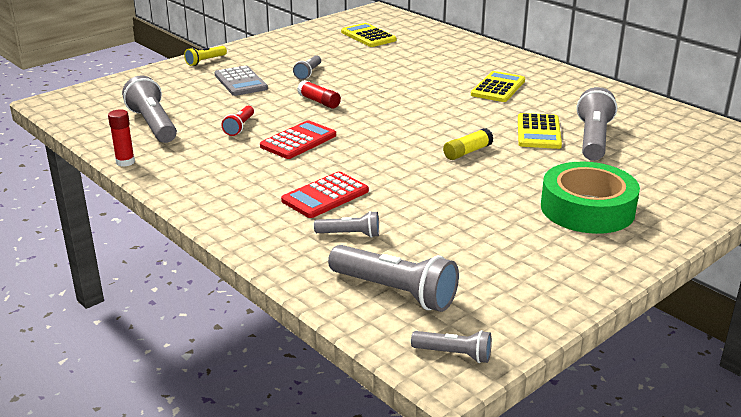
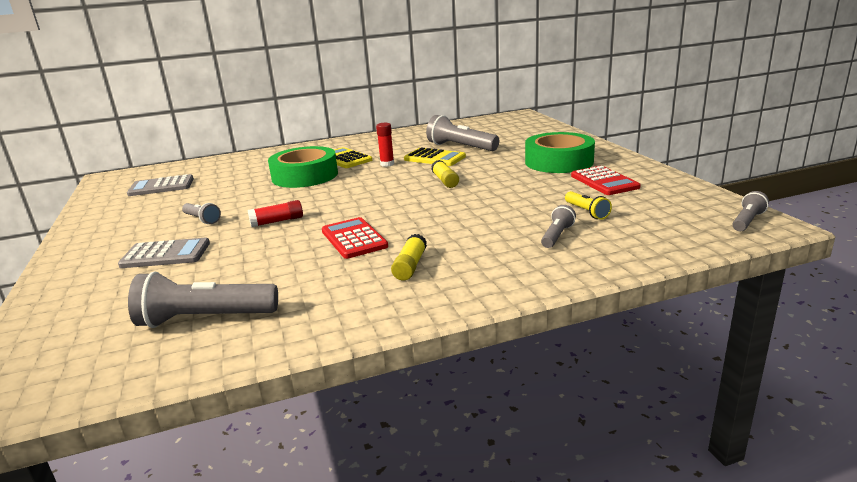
camera: 65 degrees left, 5 degrees down
(125, 162) = (293, 346): red glue stick -> red glue stick (387, 164)
(205, 61) = (67, 270): yellow flashlight -> yellow flashlight (586, 212)
(239, 127) = (284, 265): red flashlight -> none
(256, 176) = (410, 266): none -> yellow glue stick
(325, 196) = (479, 238): red calculator -> red calculator (604, 181)
(368, 36) = (161, 186): yellow calculator -> grey calculator
(395, 292) = (657, 229): grey flashlight -> none
(434, 83) = (305, 176): none -> green tape

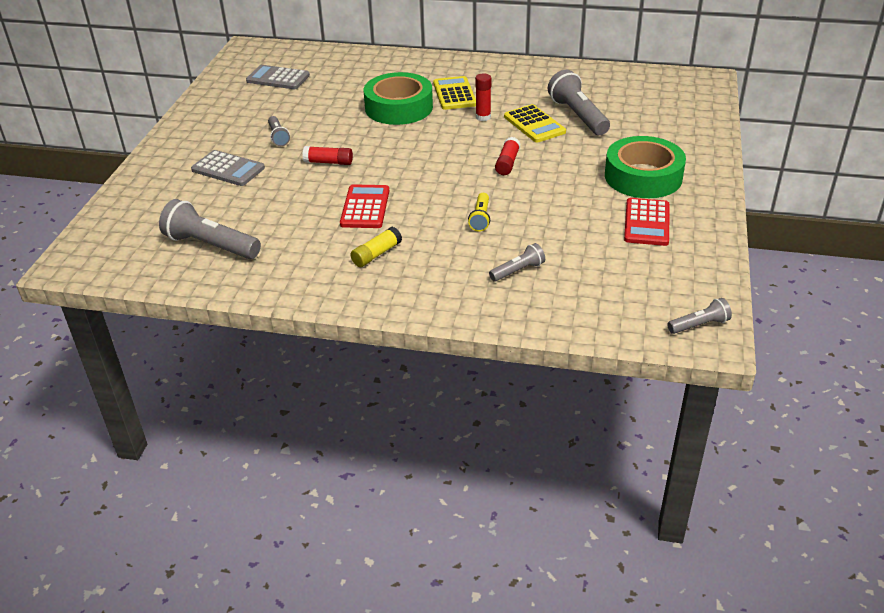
camera: 30 degrees right, 15 degrees up
(445, 181) = (507, 163): yellow glue stick -> red glue stick
(586, 212) = (577, 254): yellow flashlight -> yellow flashlight (480, 218)

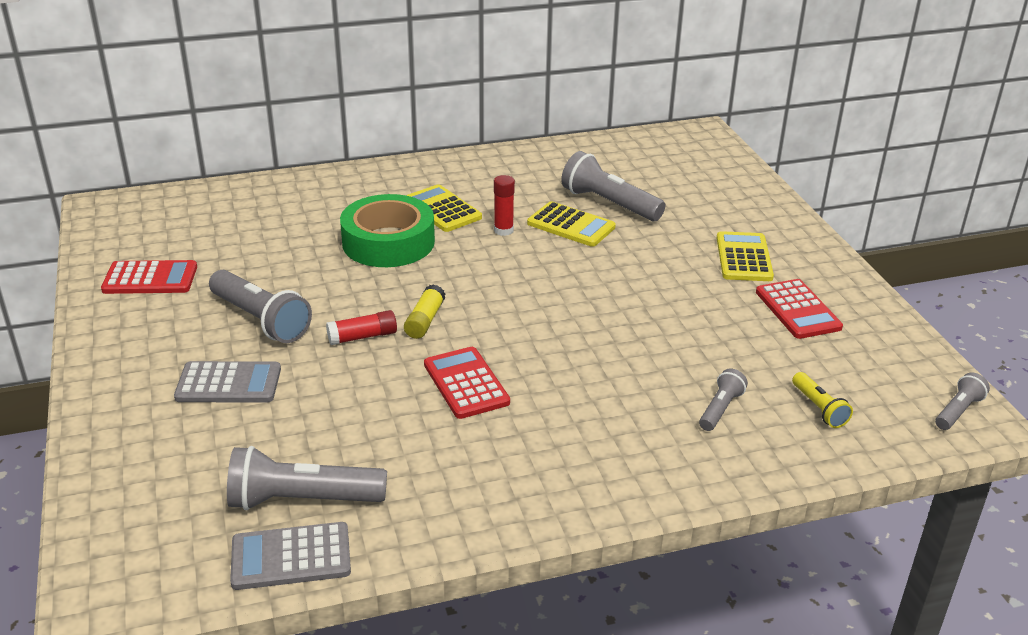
camera: 30 degrees left, 5 degrees down
(237, 97) = (150, 279): none -> red calculator
(278, 78) = (187, 240): grey calculator -> grey calculator (291, 557)
(278, 137) = (260, 320): grey flashlight -> grey flashlight, size x1.85
(376, 254) = (538, 441): yellow glue stick -> yellow glue stick (425, 320)
(480, 218) = (618, 357): yellow flashlight -> yellow flashlight (819, 408)
(507, 163) = (584, 280): red glue stick -> none
(643, 177) = (744, 258): green tape -> yellow calculator

